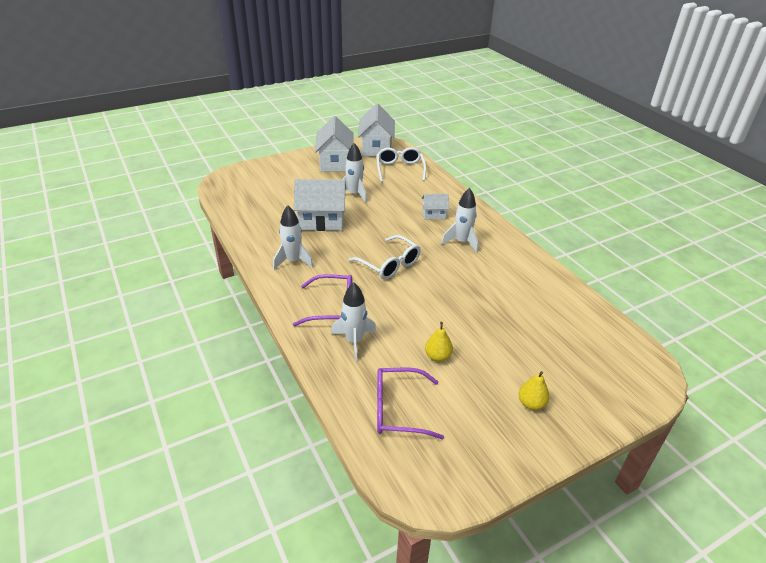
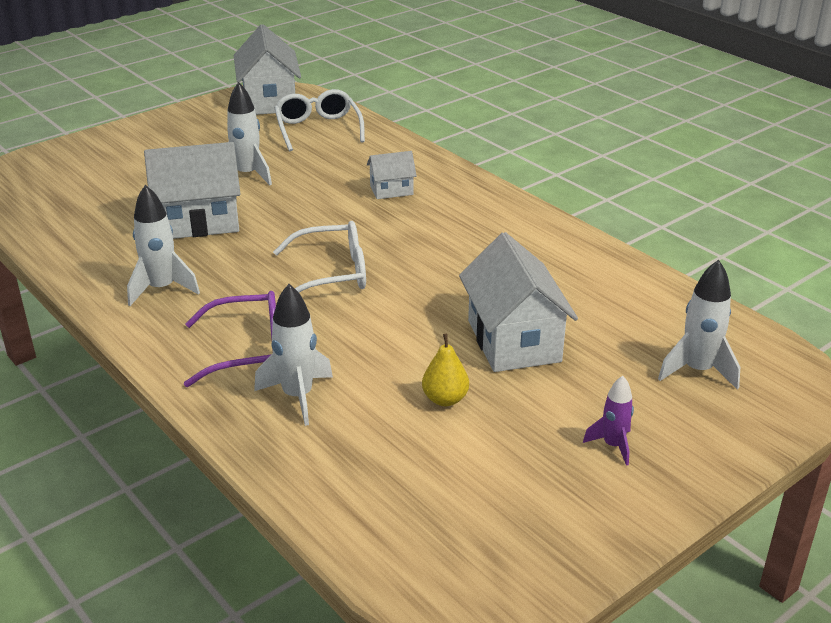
camera: 10 degrees left, 5 degrees down
(335, 162) = (202, 130): white house -> white house (514, 341)
(389, 264) = (332, 273): white glasses -> white glasses turned 45 degrees counterclockwise
(398, 409) = (396, 487): purple glasses -> none
(462, 242) = (447, 226): white rocket -> white rocket (697, 371)
(531, 403) = (613, 445): yellow pear -> purple rocket

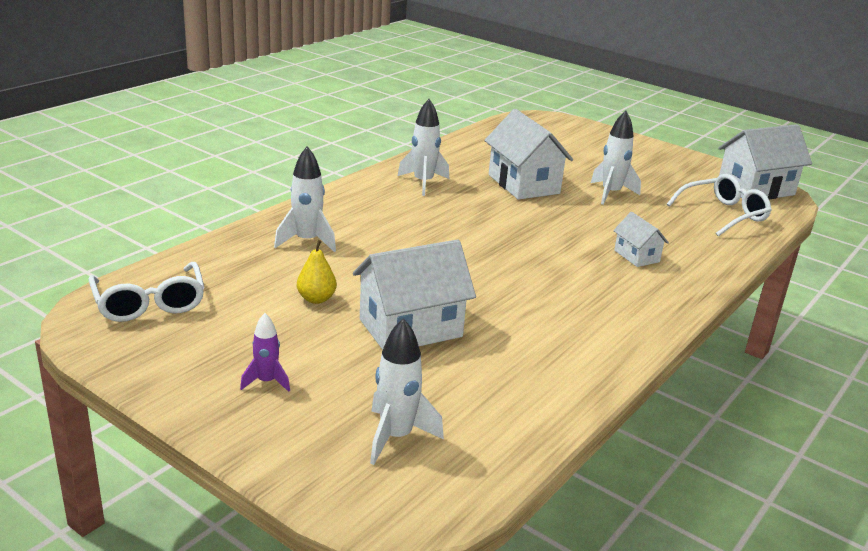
camera: 75 degrees right, 5 degrees down
(248, 350) = (358, 219): purple glasses -> none
(332, 273) = (477, 241): white glasses -> white glasses (149, 303)

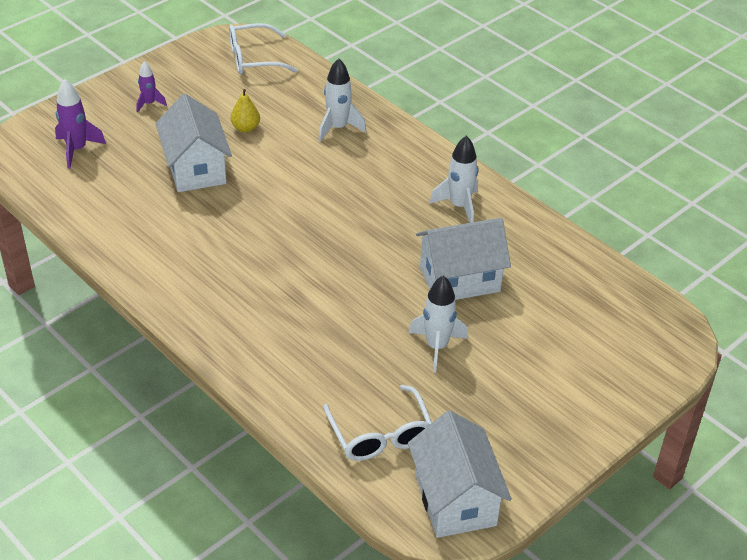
camera: 100 degrees right, 15 degrees up
(396, 437) = (77, 150): white rocket -> purple rocket
(636, 256) = (288, 327): white house -> none

